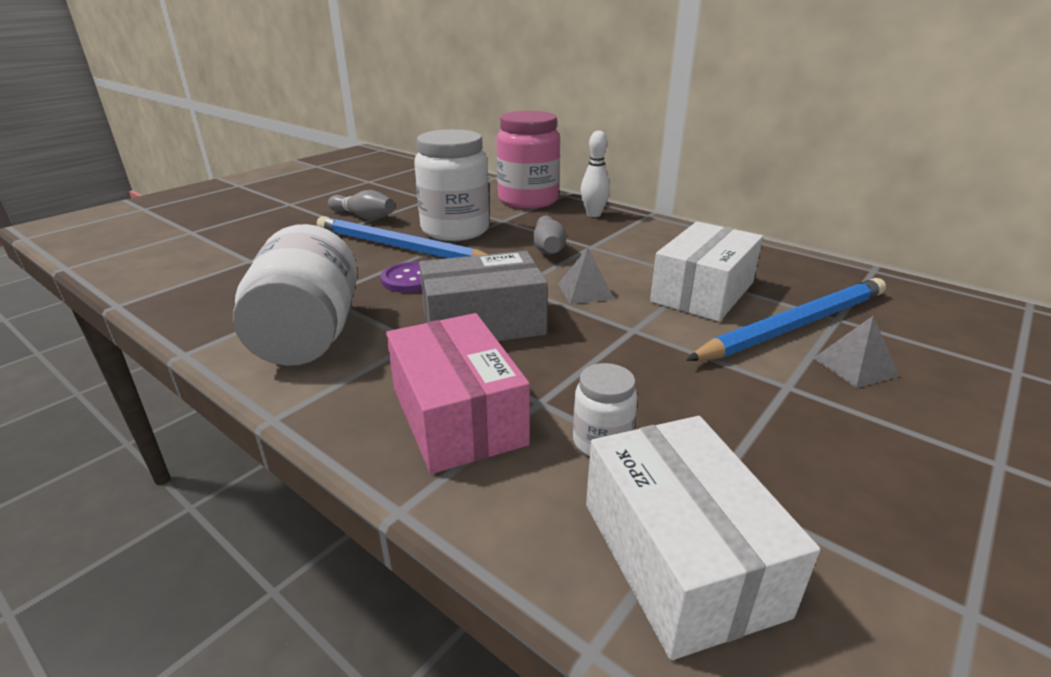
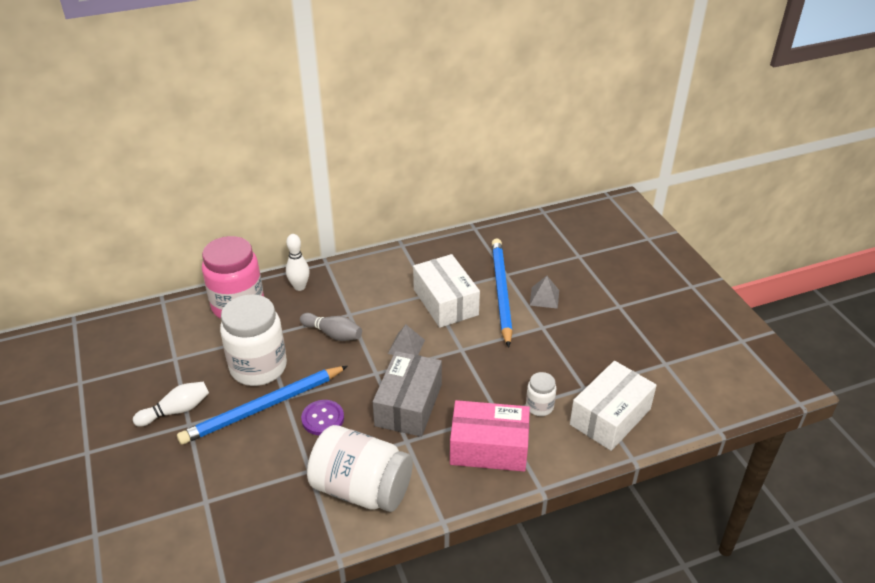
camera: 60 degrees left, 10 degrees up
(364, 217) = (176, 410): grey bowling pin -> white bowling pin
(680, 557) = (610, 417): white box -> white box turned 60 degrees counterclockwise

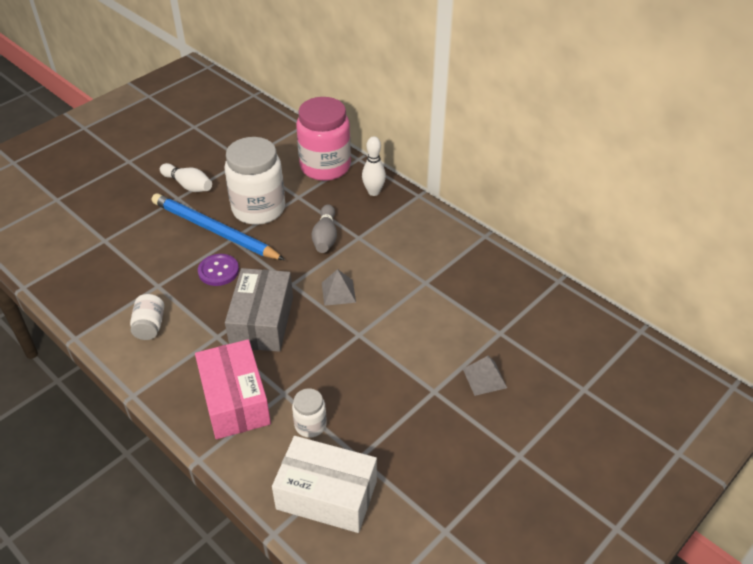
camera: 65 degrees right, 5 degrees up
(361, 489) = (150, 326): white jar -> white jar, size x0.47
(408, 405) = (262, 321): grey box -> grey box turned 75 degrees counterclockwise
(445, 302) = (420, 298): white box -> none
(501, 292) = (467, 337): blue pencil -> none

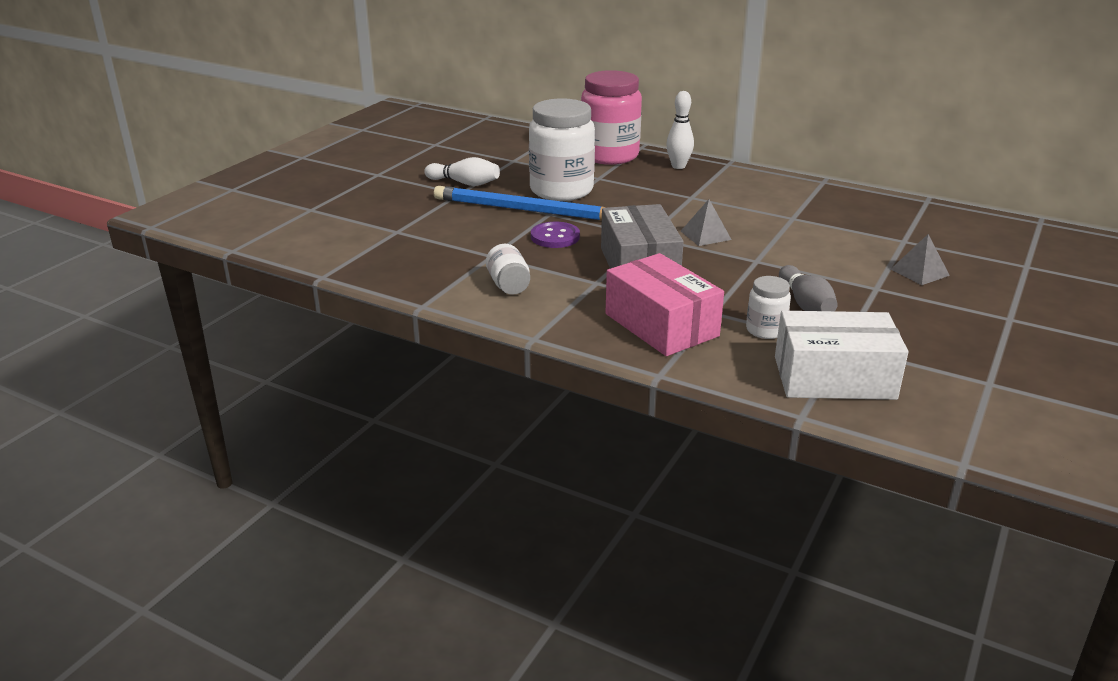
camera: 15 degrees left, 15 degrees down
(325, 237) = (655, 200): grey bowling pin -> grey bowling pin (805, 304)

